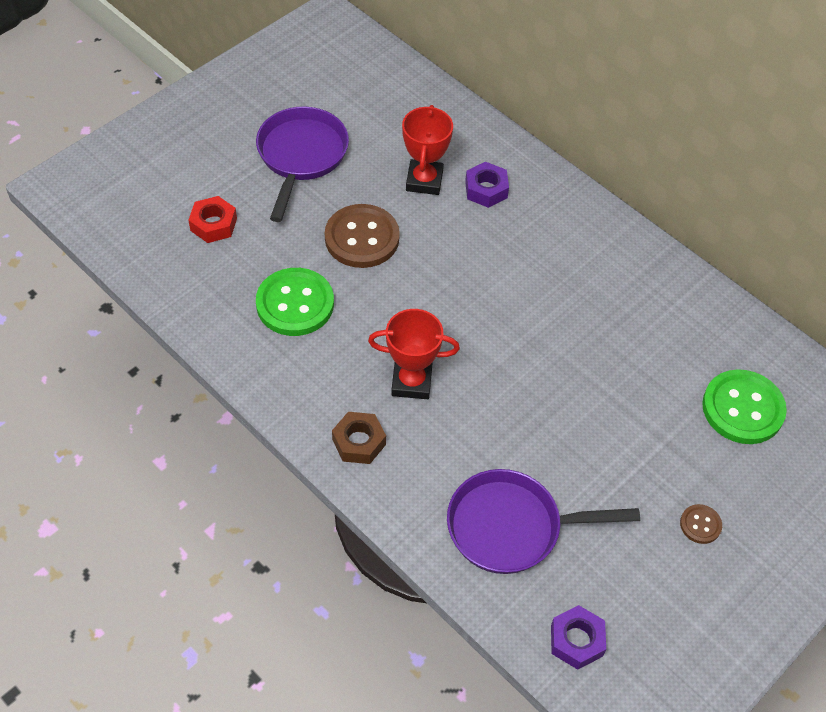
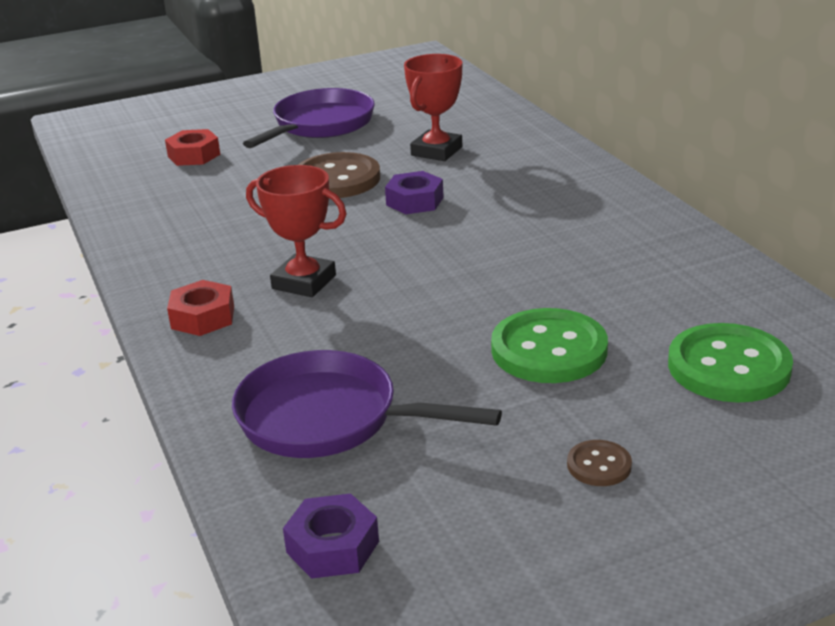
camera: 25 degrees right, 25 degrees down
(295, 304) = (226, 212): green button -> green button (549, 350)
(359, 442) = (203, 317): brown nut -> red nut
(486, 189) = (501, 163): purple nut -> purple nut (415, 201)

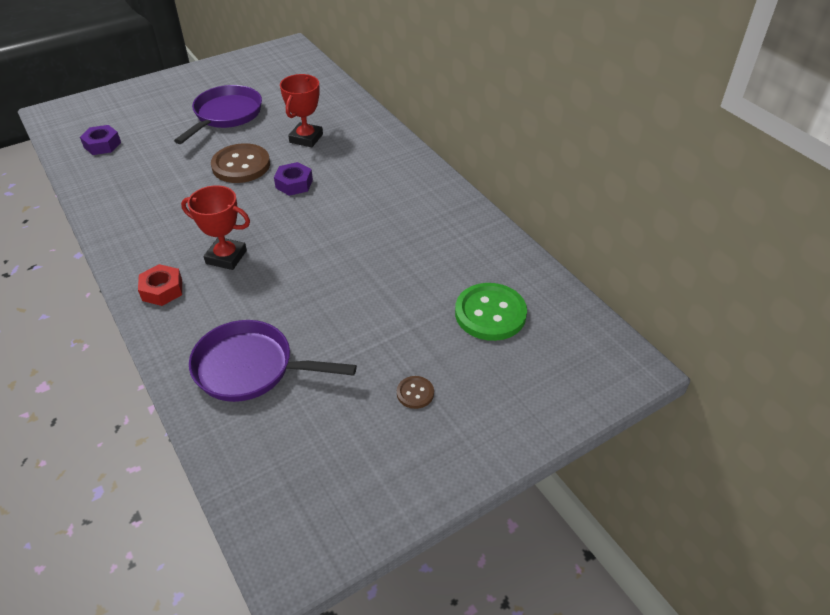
camera: 10 degrees left, 15 degrees up
(194, 155) = (140, 145): red nut -> none
(332, 547) = (260, 465): purple nut -> purple nut (102, 145)
(549, 350) = (384, 306): green button -> none

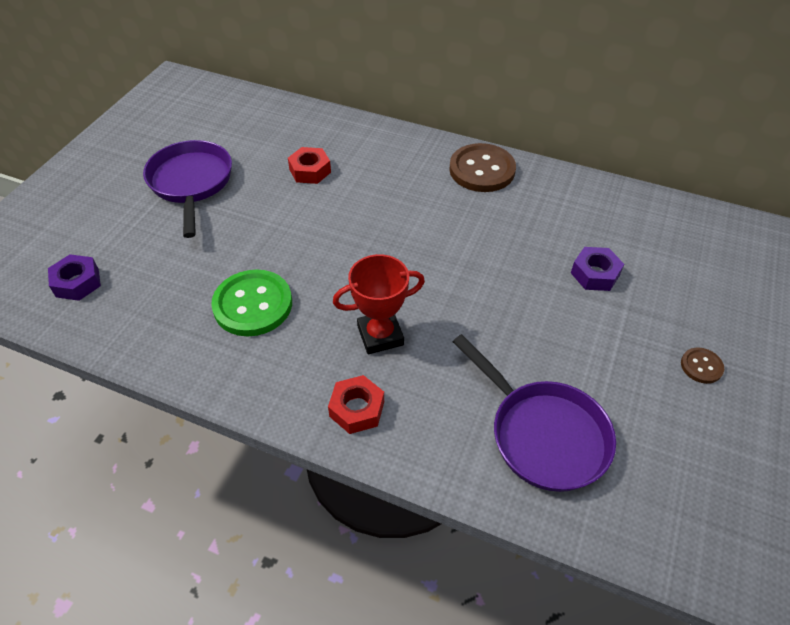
camera: 35 degrees left, 5 degrees up
(241, 165) = (276, 230): brown button -> brown button (482, 170)
(250, 368) = (543, 434): purple pan -> purple pan turned 105 degrees counterclockwise
(294, 184) = (355, 223): purple nut -> purple nut (595, 274)
(306, 138) = (310, 171): red trophy -> red nut
(490, 313) = (669, 259): green button -> green button (253, 305)

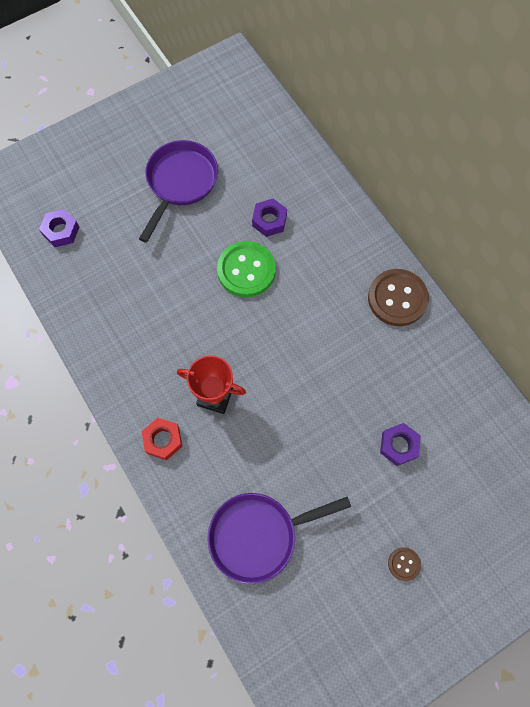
camera: 35 degrees right, 20 degrees up
(253, 305) = (153, 319): green button -> green button (246, 270)
(310, 171) = (269, 220): red nut -> purple nut
(543, 434) = (258, 535): purple pan -> purple pan turned 75 degrees clockwise

